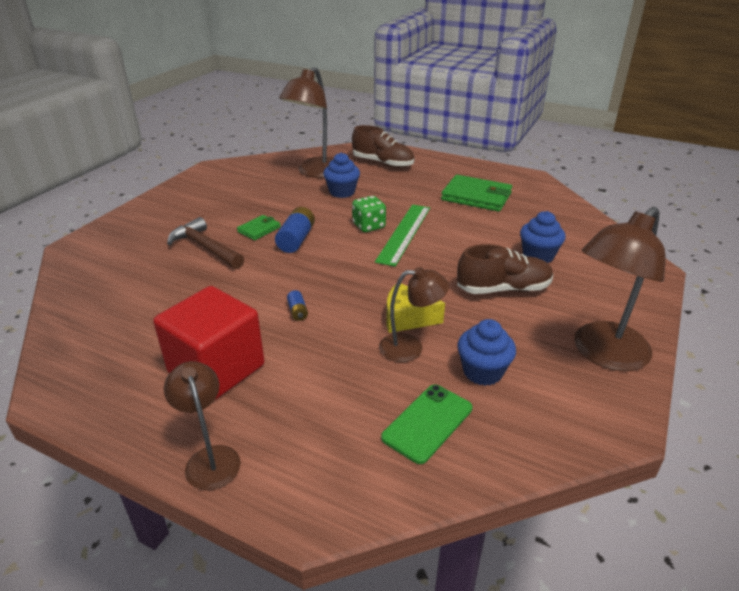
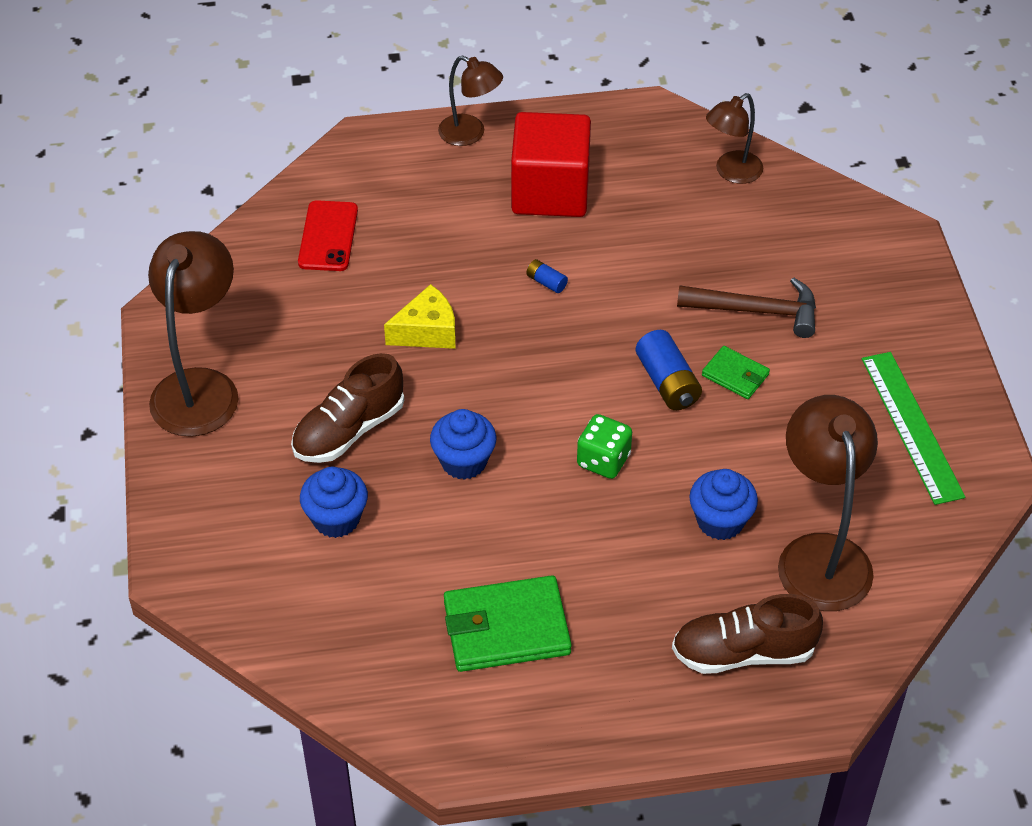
camera: 145 degrees right, 15 degrees up
(259, 229) = (735, 375): green wallet -> green wallet turned 60 degrees counterclockwise
(404, 233) = (543, 471): green ruler -> green ruler (911, 426)
(410, 347) = (396, 299): brown lamp -> brown lamp (731, 172)
(427, 423) = (328, 236): green phone -> red phone
(482, 372) = (310, 307): blue cupcake -> blue cupcake (464, 461)

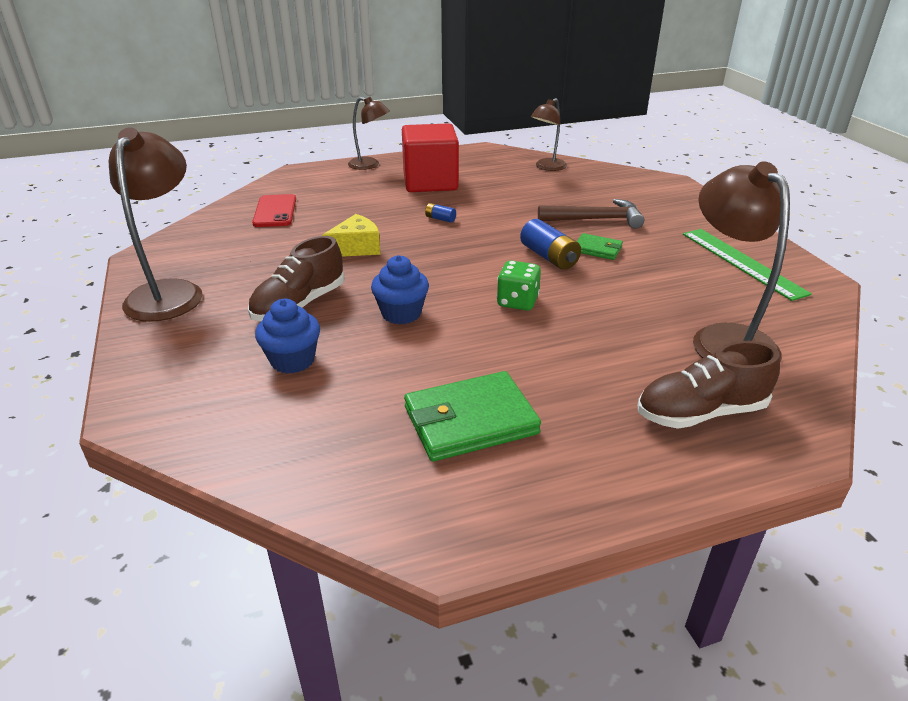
camera: 10 degrees left, 15 degrees down
(720, 521) = (630, 327): blue cupcake -> none

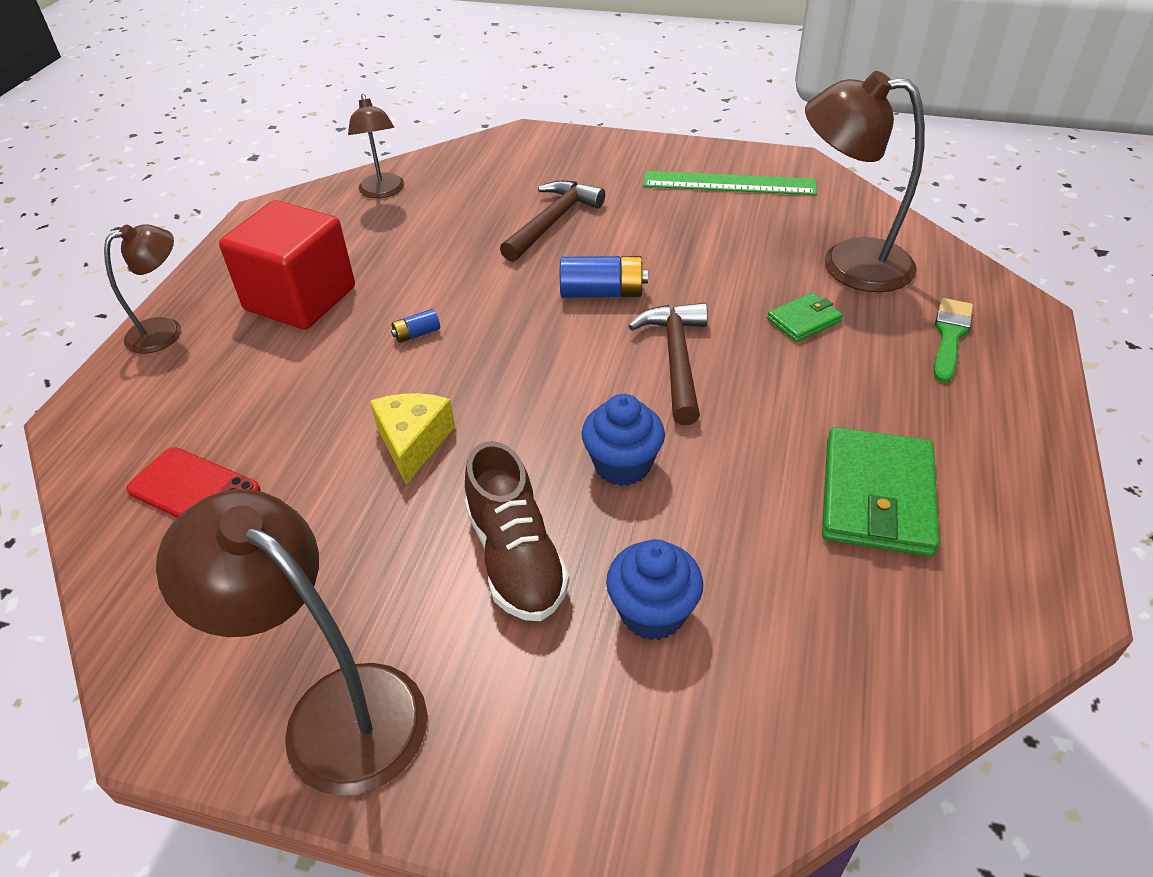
camera: 55 degrees left, 10 degrees up
(517, 302) = (676, 360): green dice -> brown hammer
(597, 249) = (618, 252): green wallet -> green wallet (804, 320)
(700, 412) = (950, 336): brown shoe -> green brush

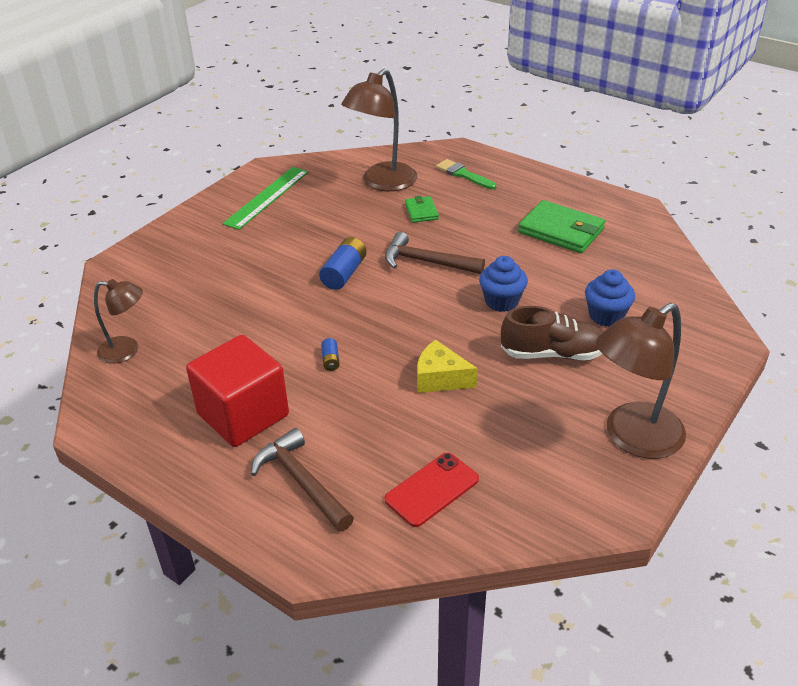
camera: 70 degrees left, 5 degrees down
(165, 331) = (228, 500): brown lamp -> none
(552, 222) = (247, 276): brown hammer -> brown hammer (301, 482)

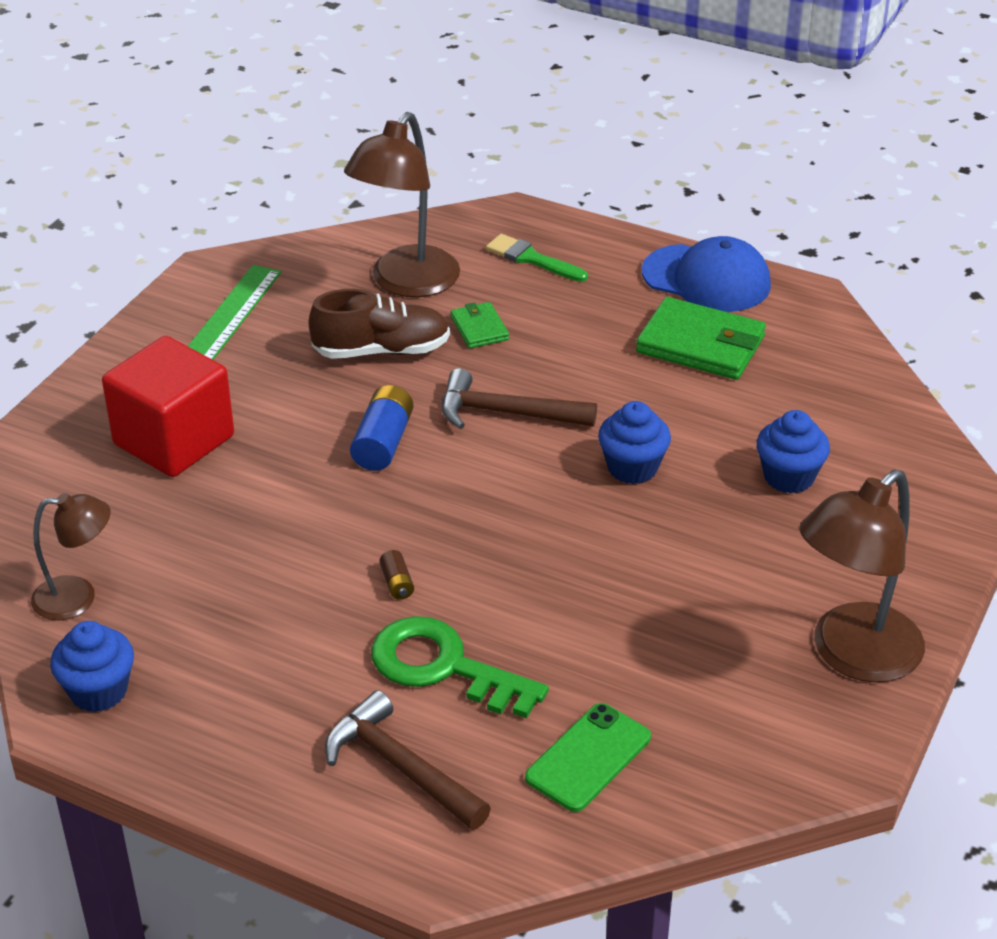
camera: 10 degrees left, 0 degrees up
(120, 410) = (98, 691): none -> blue cupcake
(243, 415) = (287, 679): red cube -> red cube (174, 440)
(330, 360) = (397, 583): blue battery -> brown battery
(347, 417) = (443, 667): none -> green key
(432, 489) = (588, 758): red phone -> green phone
(440, 378) = (566, 595): yellow cheese -> none
(552, 353) = (721, 542): brown shoe -> brown shoe (381, 350)
(572, 193) = (706, 279): none -> blue cap

